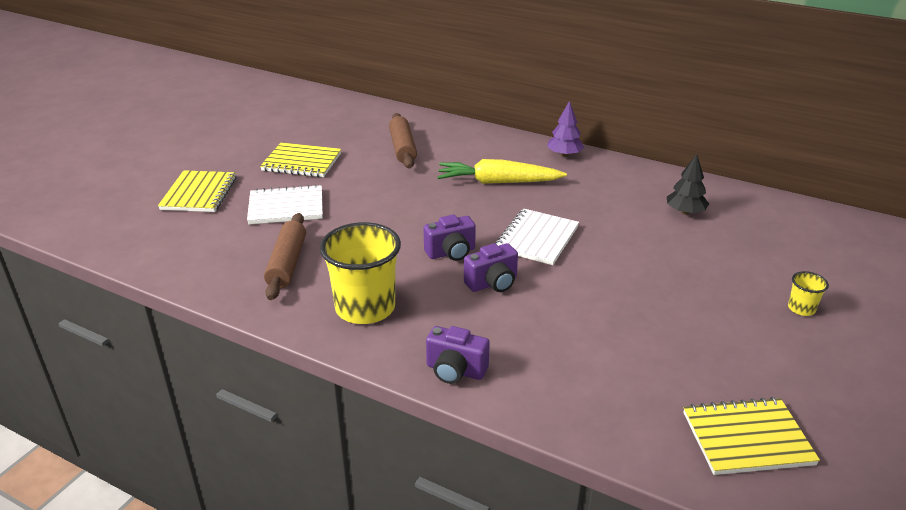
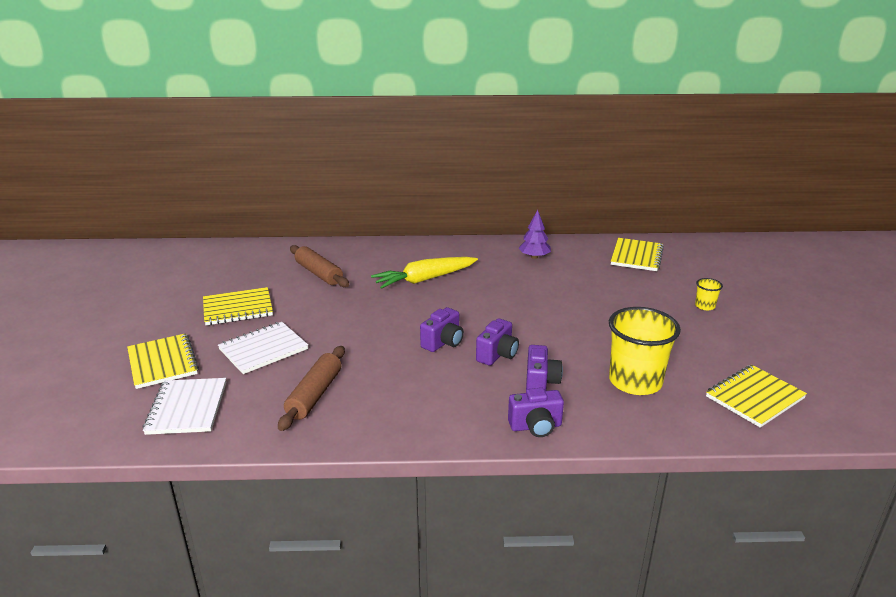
camera: 30 degrees left, 5 degrees down
(287, 264) = (315, 395): brown rolling pin -> brown rolling pin turned 45 degrees clockwise
(365, 308) = (419, 406): yellow cup -> yellow cup (635, 381)
(507, 328) = (540, 383): none -> purple camera
(537, 239) = (496, 312): white notebook -> white notebook (187, 408)
(564, 155) = (454, 246): purple tree -> purple tree (534, 257)
(685, 212) = (576, 264): black tree -> none
(773, 223) = (636, 256): none -> yellow notebook

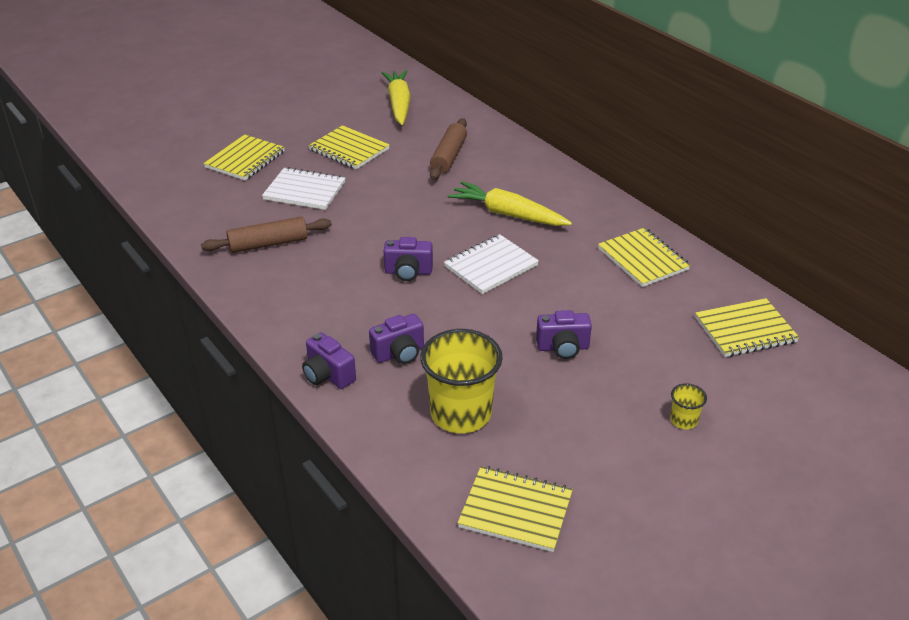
camera: 55 degrees right, 10 degrees up
(187, 408) = (203, 199): white notebook -> white notebook (491, 266)
(212, 266) = (399, 104): none -> yellow carrot
(497, 355) = (420, 310): purple camera -> purple camera (563, 348)
(534, 257) = (643, 259): purple tree -> yellow notebook

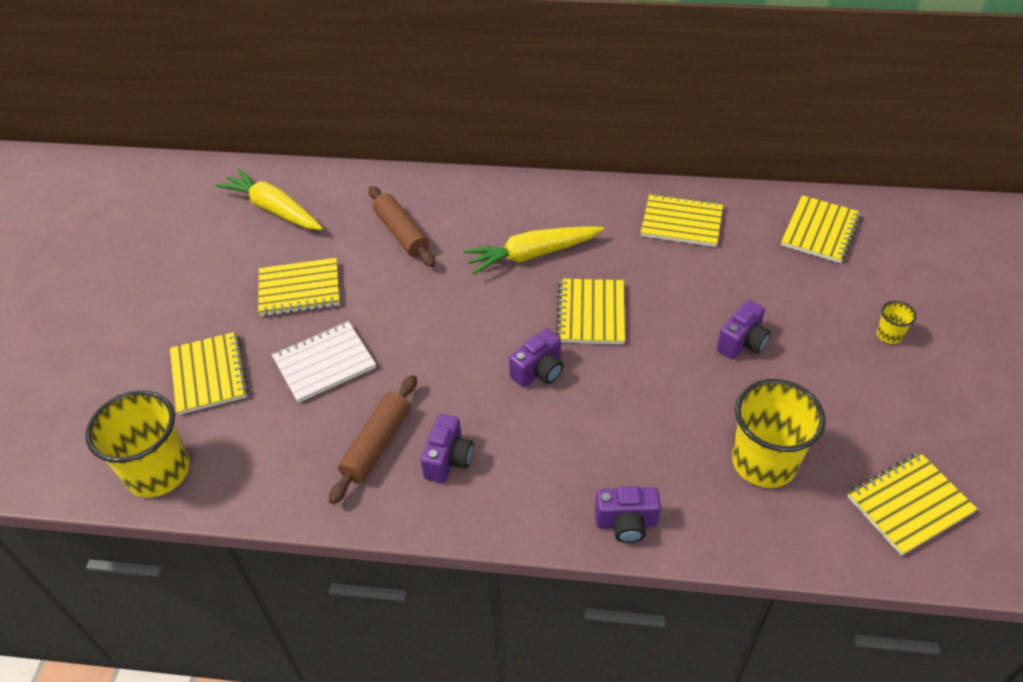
camera: 45 degrees left, 10 degrees up
(160, 185) = (158, 472): none -> yellow cup
(399, 353) = (646, 452): purple camera -> purple camera (448, 459)
(491, 266) = (591, 313): white notebook -> yellow notebook

